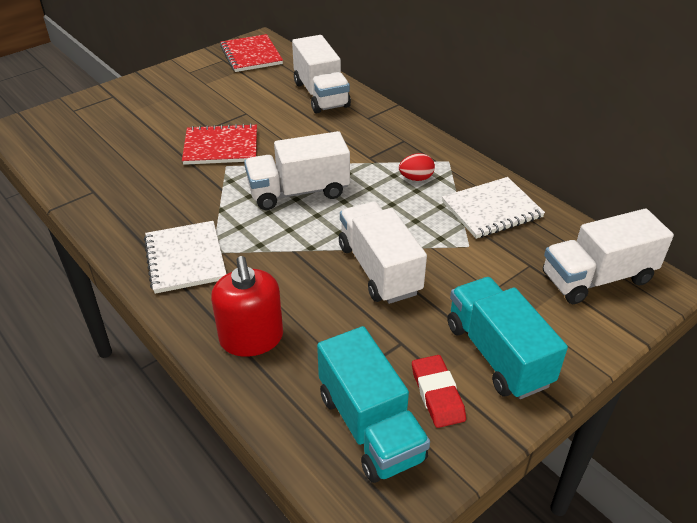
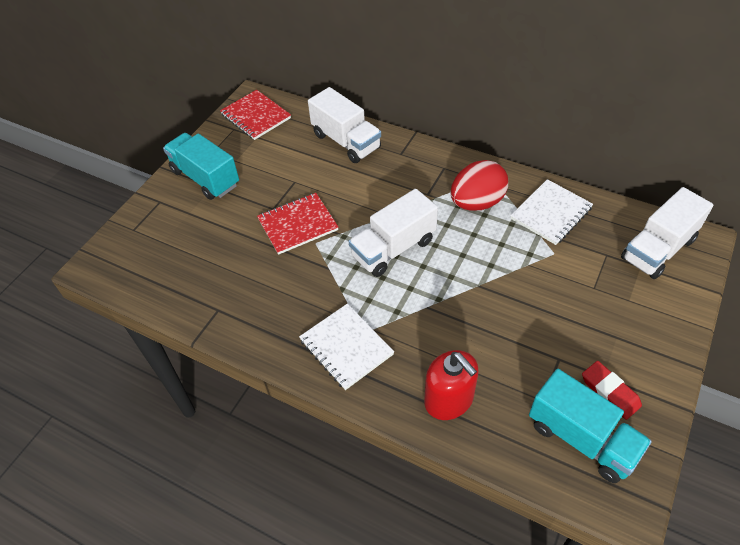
camera: 20 degrees left, 10 degrees up
(379, 269) = (503, 300): white truck -> none
(416, 178) = (477, 203): red egg -> red egg, size x2.00
(497, 354) = (630, 341): turquoise truck -> turquoise truck (205, 178)

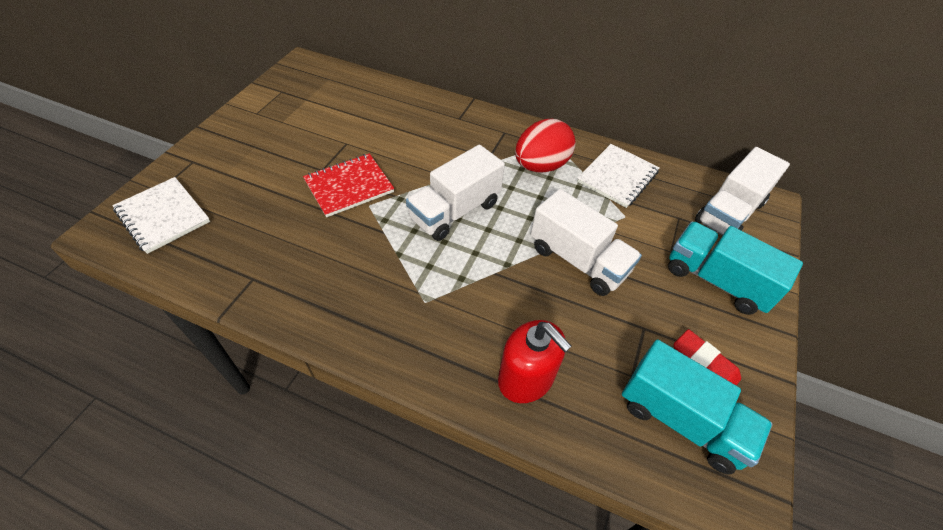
camera: 10 degrees left, 0 degrees up
(205, 178) = (247, 138): turquoise truck -> turquoise truck (716, 280)
(256, 116) = (306, 80): red notebook -> none
(346, 141) = (401, 105): white truck -> white truck (578, 260)
(346, 347) = (404, 319): white notebook -> white notebook (163, 216)

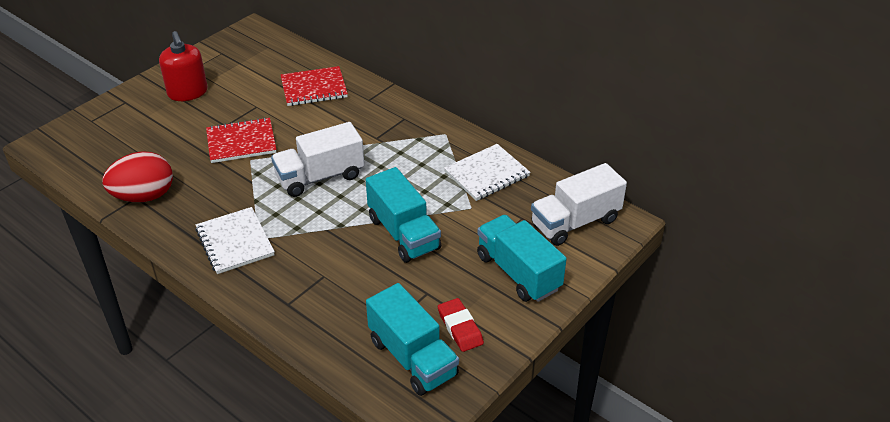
camera: 20 degrees right, 10 degrees down
(163, 216) = (88, 140): white notebook -> white notebook (235, 242)
(397, 114) = (314, 88): none -> red notebook
(526, 378) = (307, 305): red soap dispenser -> red soap dispenser (188, 92)
(541, 166) = (419, 153): red egg -> red egg (144, 196)
(578, 260) = (403, 233): white truck -> turquoise truck

